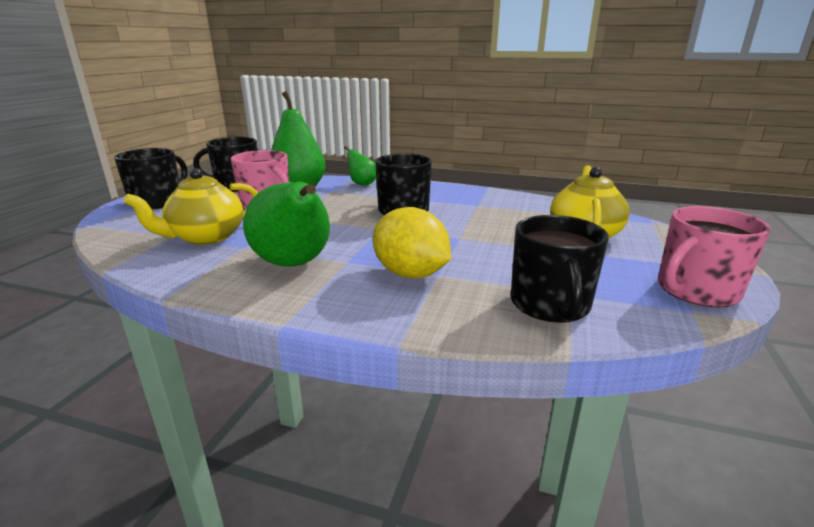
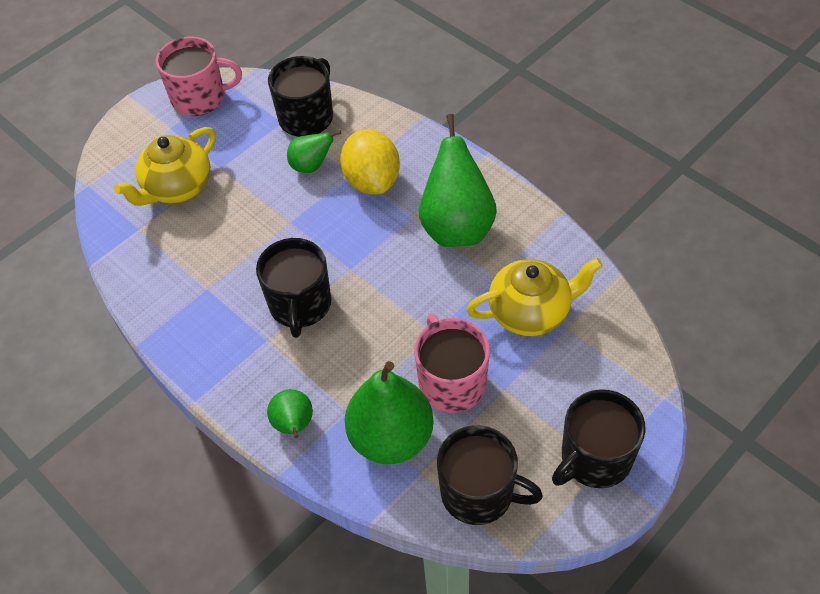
camera: 150 degrees left, 30 degrees up
(487, 270) = (311, 166): none -> green pear

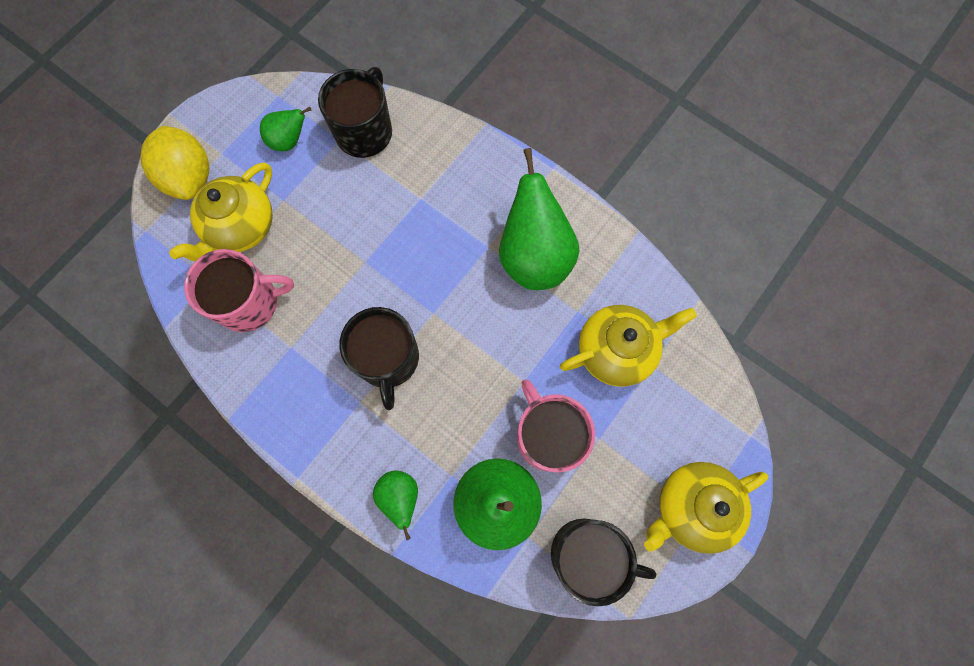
camera: 10 degrees left, 20 degrees up
(200, 98) = (248, 113): pink mug -> pink mug (249, 302)
(311, 166) = (377, 192): green pear -> green pear (289, 141)
(372, 180) = (442, 206): yellow lemon -> yellow lemon (190, 177)
(594, 458) = (691, 507): black mug -> yellow teapot

